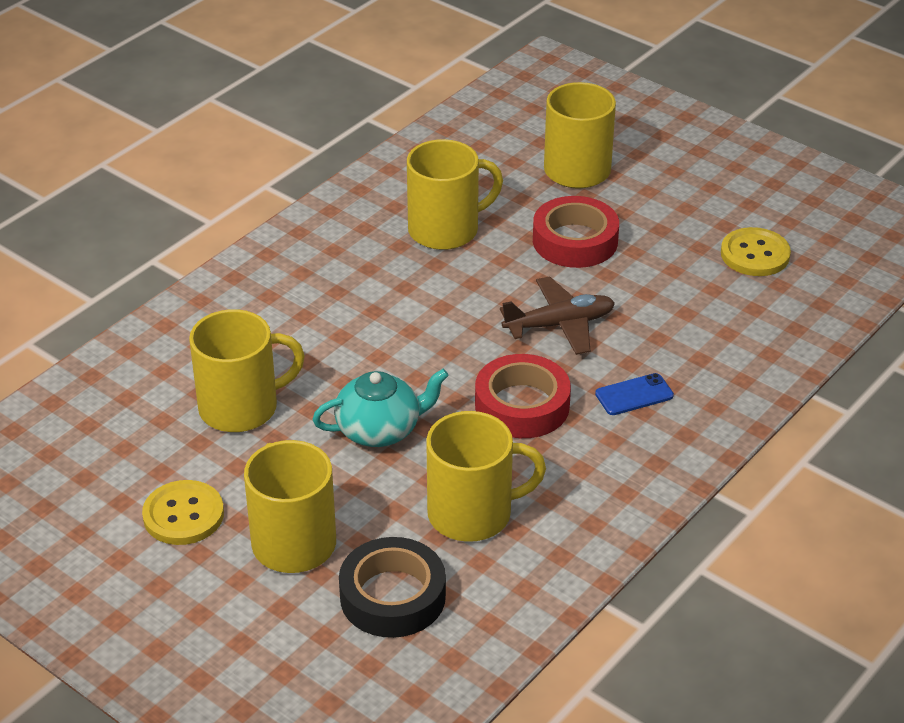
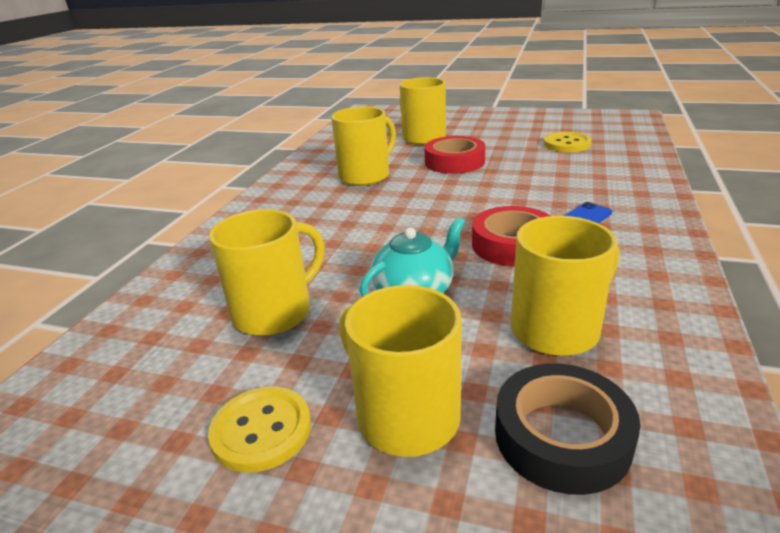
camera: 20 degrees left, 10 degrees down
(559, 325) = (489, 198): brown plane -> none

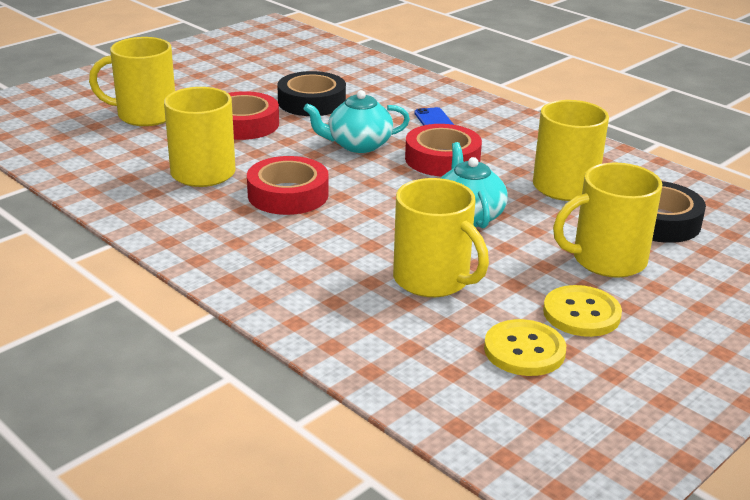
camera: 65 degrees left, 0 degrees up
(275, 312) = (433, 280): yellow mug -> yellow mug turned 150 degrees clockwise
(364, 209) = (288, 194): none -> red tape
(483, 205) = (358, 145): none -> turquoise teapot
(529, 167) = (311, 102): none -> black tape
(566, 144) = (287, 70): yellow button -> yellow button (524, 350)

